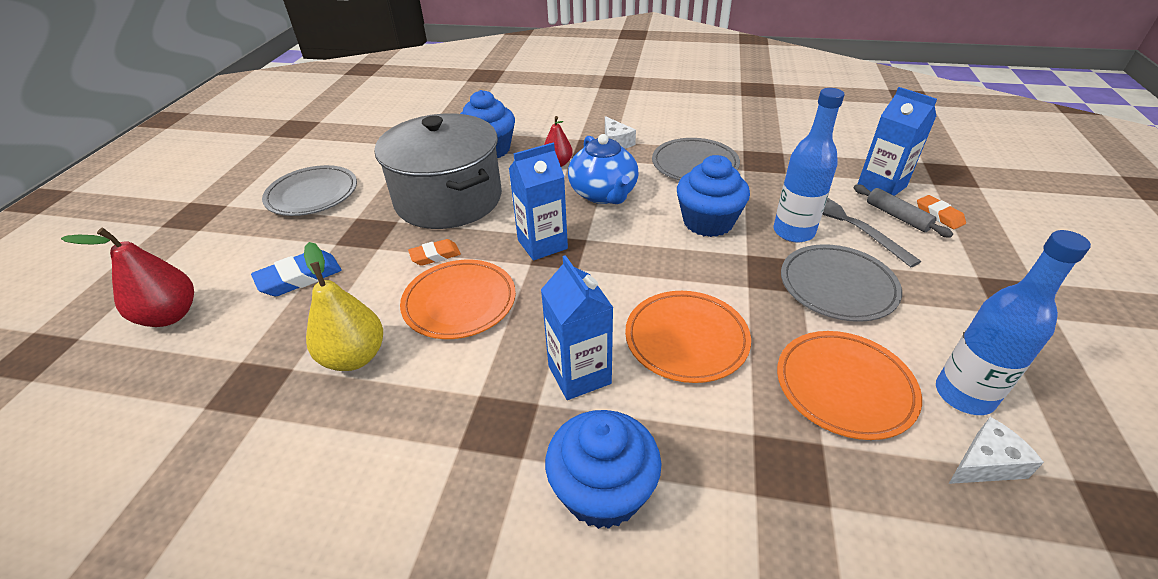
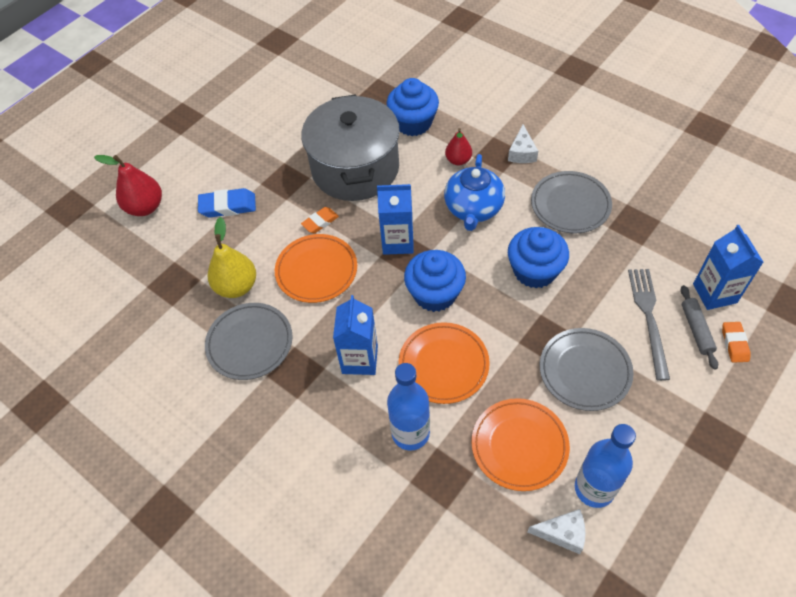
camera: 30 degrees right, 15 degrees up
(312, 194) = (263, 126): grey plate -> grey plate (250, 343)
(435, 255) = (320, 222): orange eraser -> orange eraser turned 45 degrees counterclockwise
(602, 491) = (328, 438): blue cupcake -> blue cupcake (435, 294)
(793, 232) = (594, 308): blue bottle -> blue bottle (410, 433)

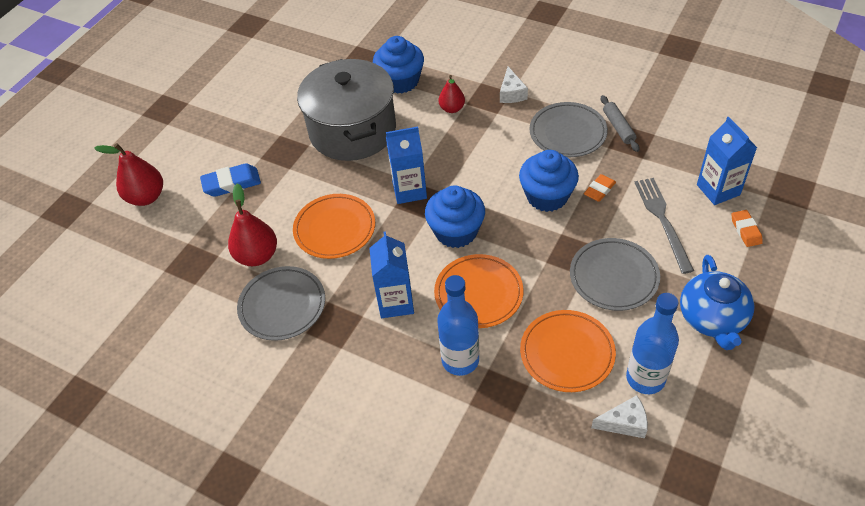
camera: 10 degrees left, 5 degrees down
(236, 286) = (257, 256): yellow pear -> red pear
(320, 222) = (328, 184): orange eraser -> orange eraser (599, 190)
(473, 209) = (476, 150): blue teapot -> blue teapot (712, 319)
(696, 329) = (708, 224): grey rolling pin -> grey rolling pin (618, 127)

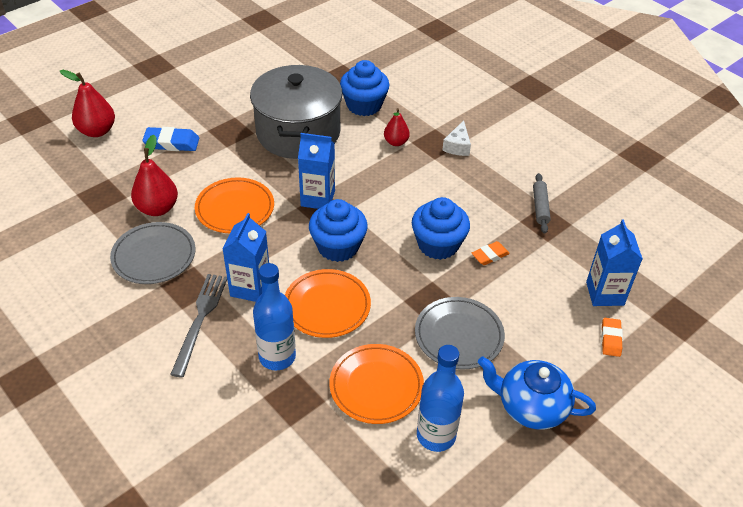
camera: 15 degrees right, 5 degrees down
(568, 133) = (489, 196): grey plate -> none
(624, 423) = (393, 467): white cheese -> none
(662, 220) = (534, 302): grey fork -> grey fork (200, 319)
(712, 319) = (531, 407): blue teapot -> blue teapot turned 90 degrees clockwise

